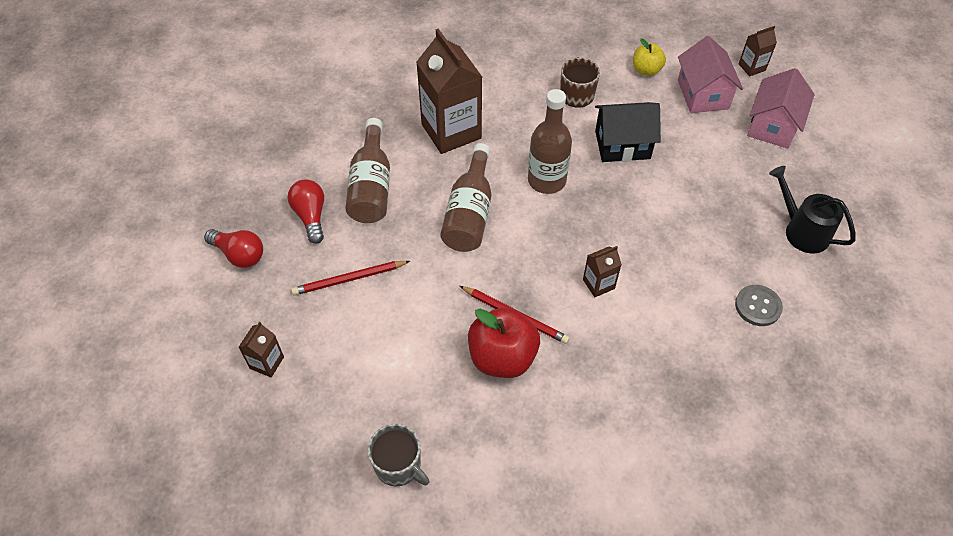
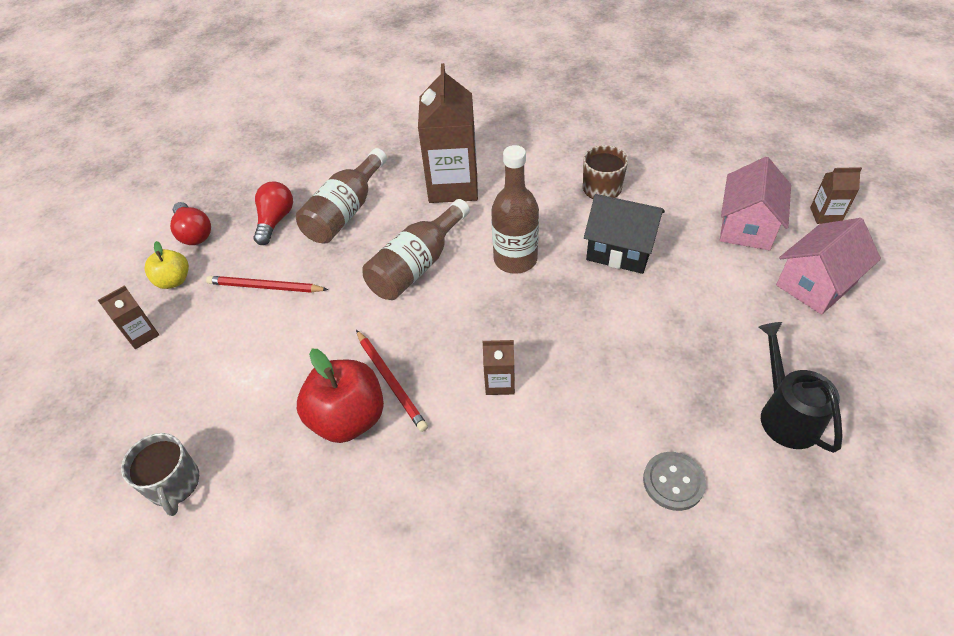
camera: 30 degrees right, 5 degrees down
(646, 70) = (694, 185): yellow apple -> yellow apple (174, 281)

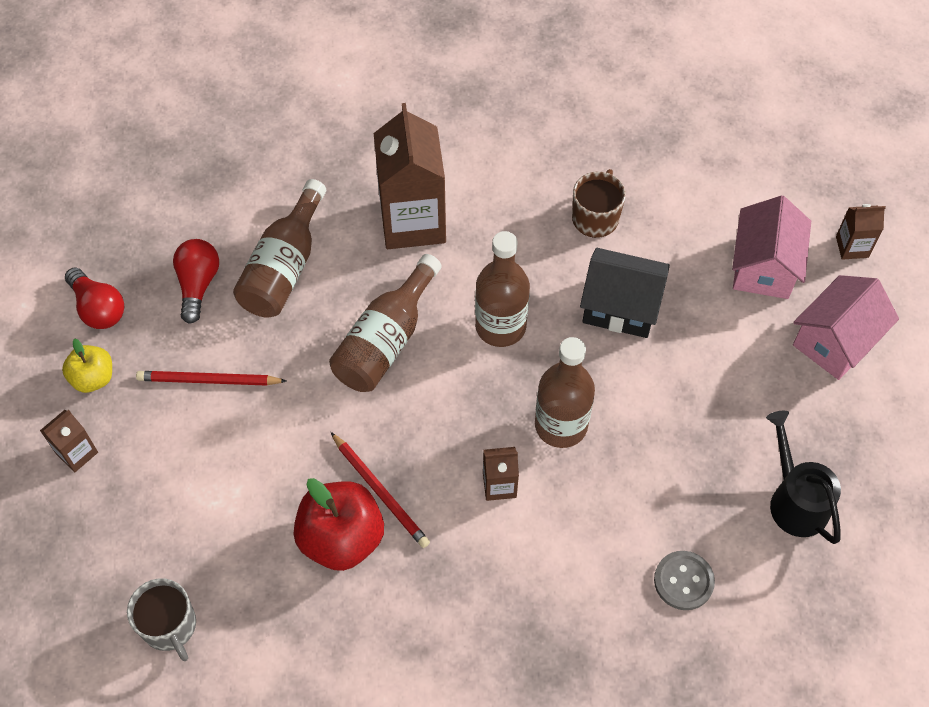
camera: 10 degrees left, 10 degrees up
(561, 337) = (561, 425): none -> brown bottle

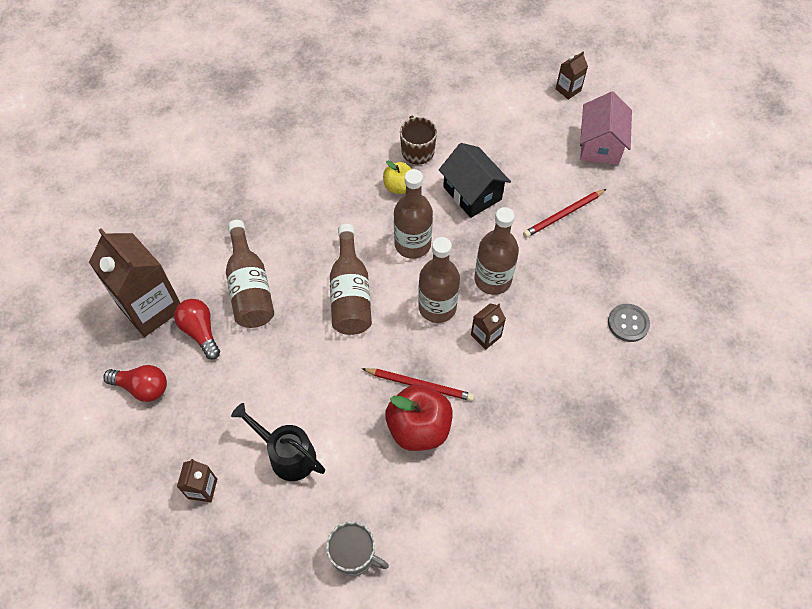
camera: 35 degrees left, 0 degrees up
(93, 378) = (175, 434): yellow apple -> yellow apple (399, 187)
(209, 380) = (256, 387): red pencil -> red pencil (563, 215)
(412, 222) = (310, 214): brown carton -> brown carton (151, 308)
(470, 417) = (437, 307): none -> brown bottle
(620, 307) = (472, 193): black house -> black house turned 75 degrees clockwise
(763, 267) = (531, 126): pink house -> none
(794, 500) = (648, 242): black watering can -> black watering can (287, 455)

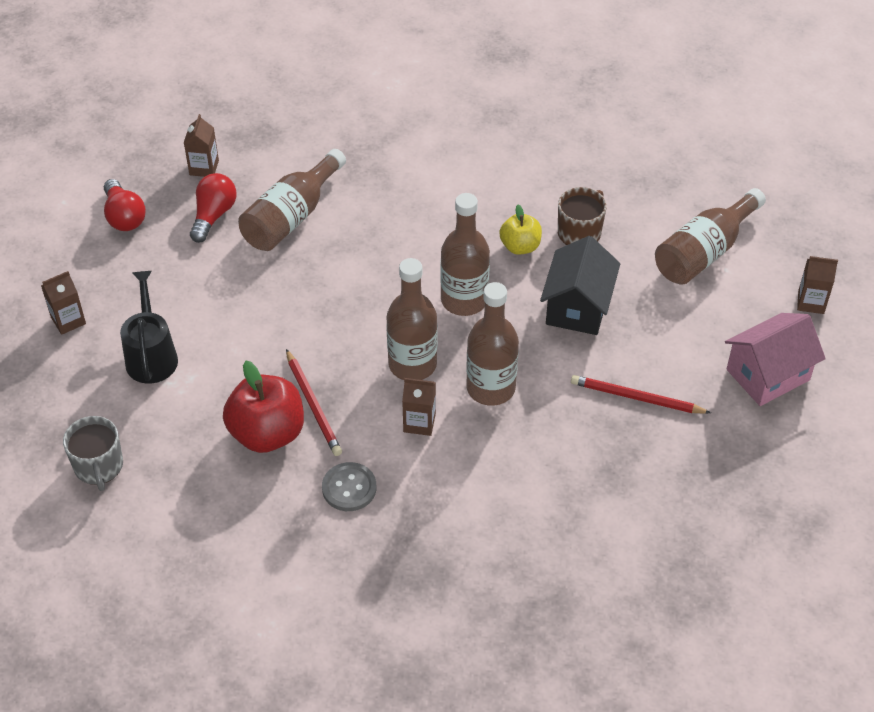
camera: 50 degrees right, 10 degrees down
(151, 308) = (204, 168): brown carton -> brown carton, size x0.46
(350, 294) = (359, 291): brown bottle -> brown bottle (704, 252)
(628, 323) = (558, 534): grey button -> grey button (349, 488)

